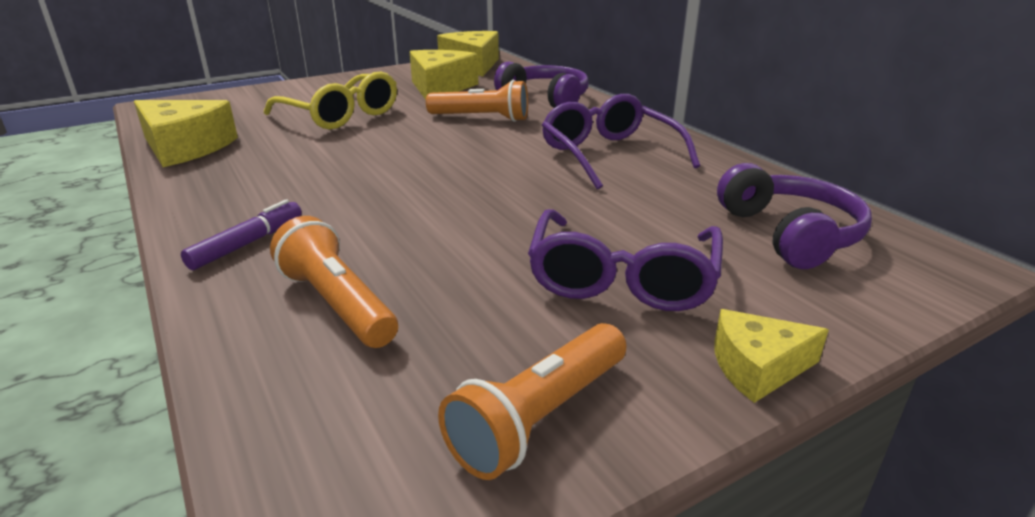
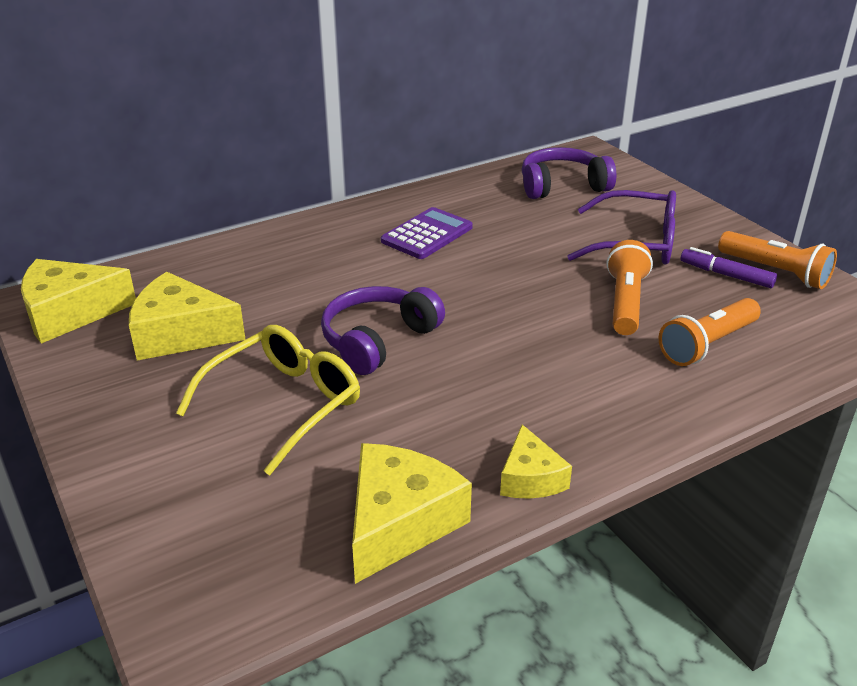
camera: 90 degrees left, 5 degrees up
(247, 243) = (638, 405): purple marker -> purple marker (726, 275)
(482, 118) = (315, 299): orange flashlight -> orange flashlight (625, 302)
(545, 99) = (253, 260): purple headphones -> purple headphones (378, 340)
(609, 154) = (427, 234): purple glasses -> purple calculator
(757, 367) = (708, 215): yellow cheese -> yellow cheese (530, 478)

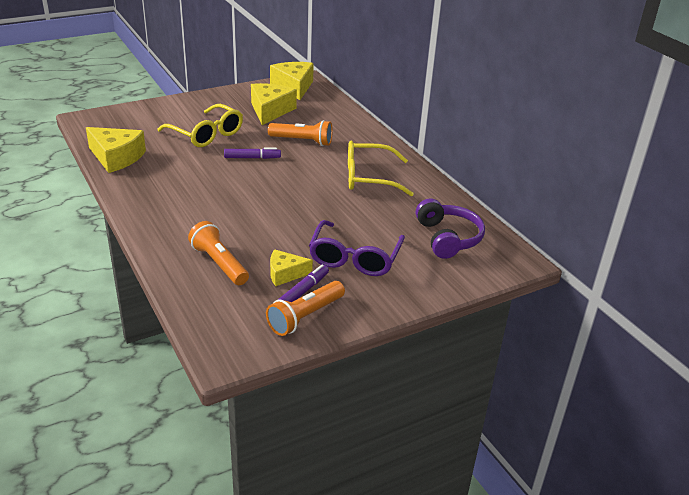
camera: 90 degrees right, 0 degrees up
(378, 340) = (252, 158): purple headphones -> purple marker
(427, 234) = (369, 178): purple calculator -> yellow glasses
(530, 478) = (128, 189): yellow cheese -> yellow cheese (285, 274)
(625, 302) = (274, 240): orange flashlight -> orange flashlight (302, 141)

